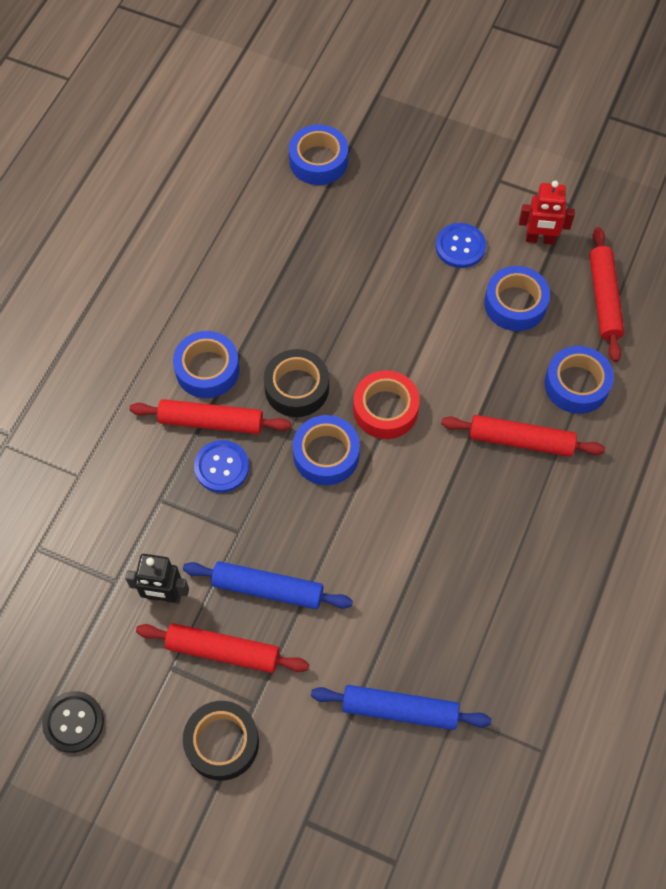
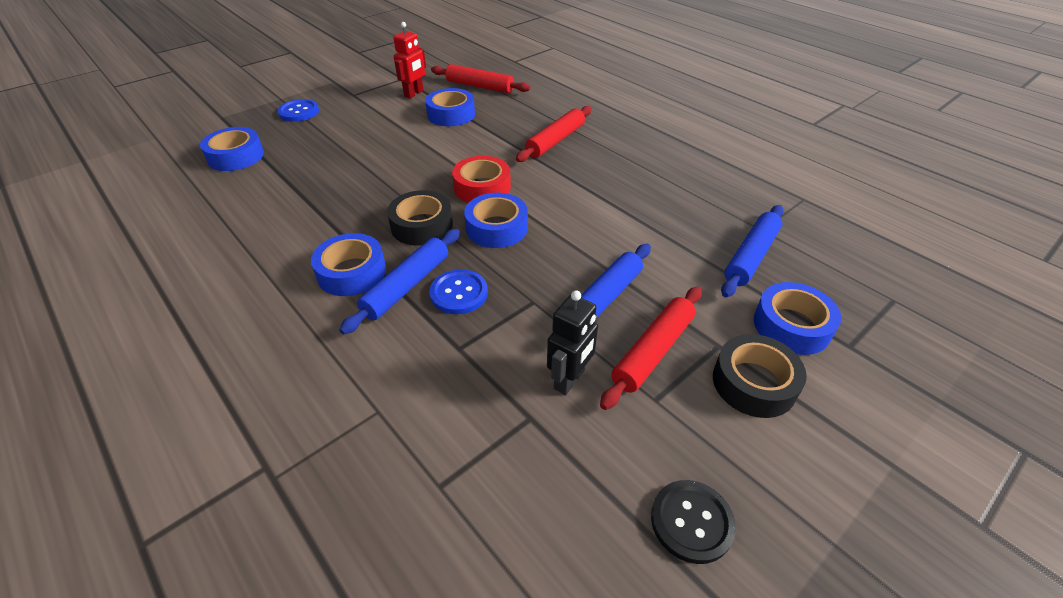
camera: 65 degrees left, 20 degrees down
(211, 421) = (407, 286): red rolling pin -> blue rolling pin
(460, 246) = (384, 121): blue button -> blue button (299, 112)
(576, 384) = (531, 111): blue tape -> blue tape (791, 326)

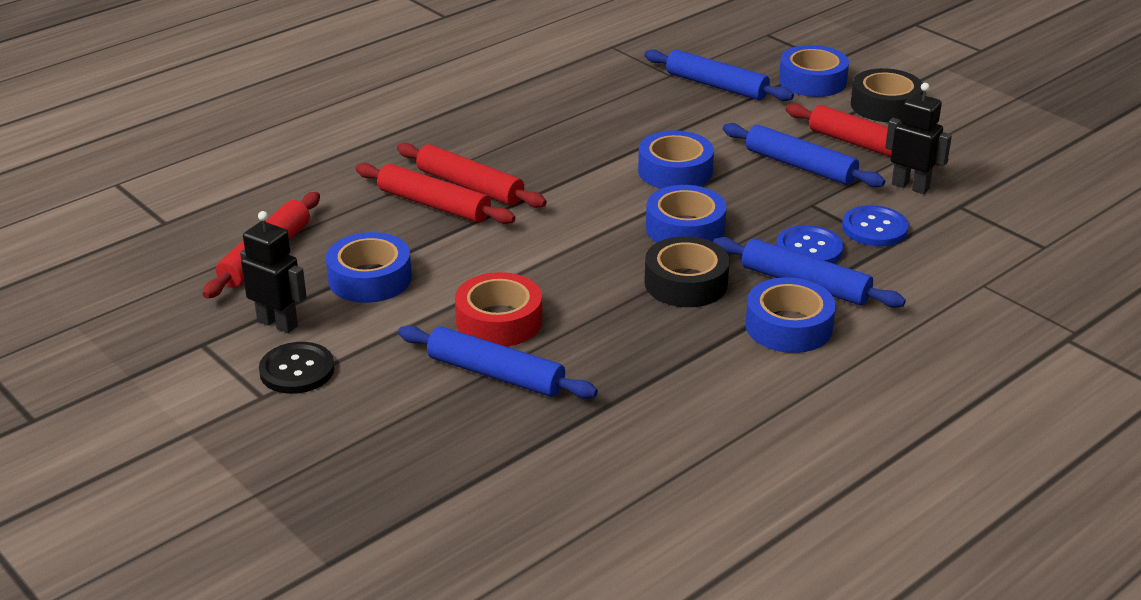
camera: 90 degrees left, 10 degrees down
(236, 156) = (495, 500): blue tape -> blue tape (675, 171)
(299, 112) = (325, 455): blue button -> blue button (874, 228)
(344, 154) = (495, 374): none -> blue rolling pin
(414, 94) = (278, 323): red robot -> black robot
(482, 188) = (594, 241): red tape -> red tape (499, 321)
(532, 130) = (434, 205): none -> red rolling pin
(691, 522) = (1024, 143): black button -> black button (297, 370)

